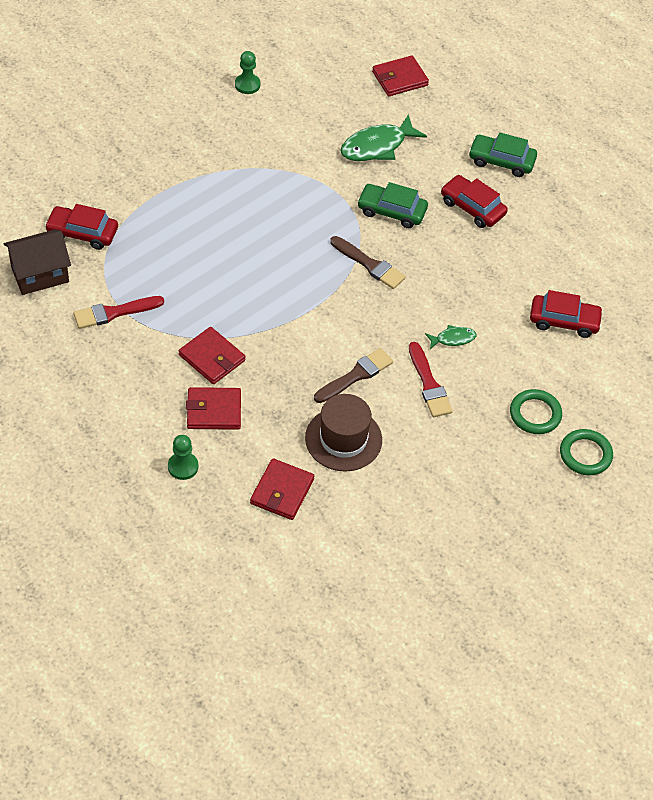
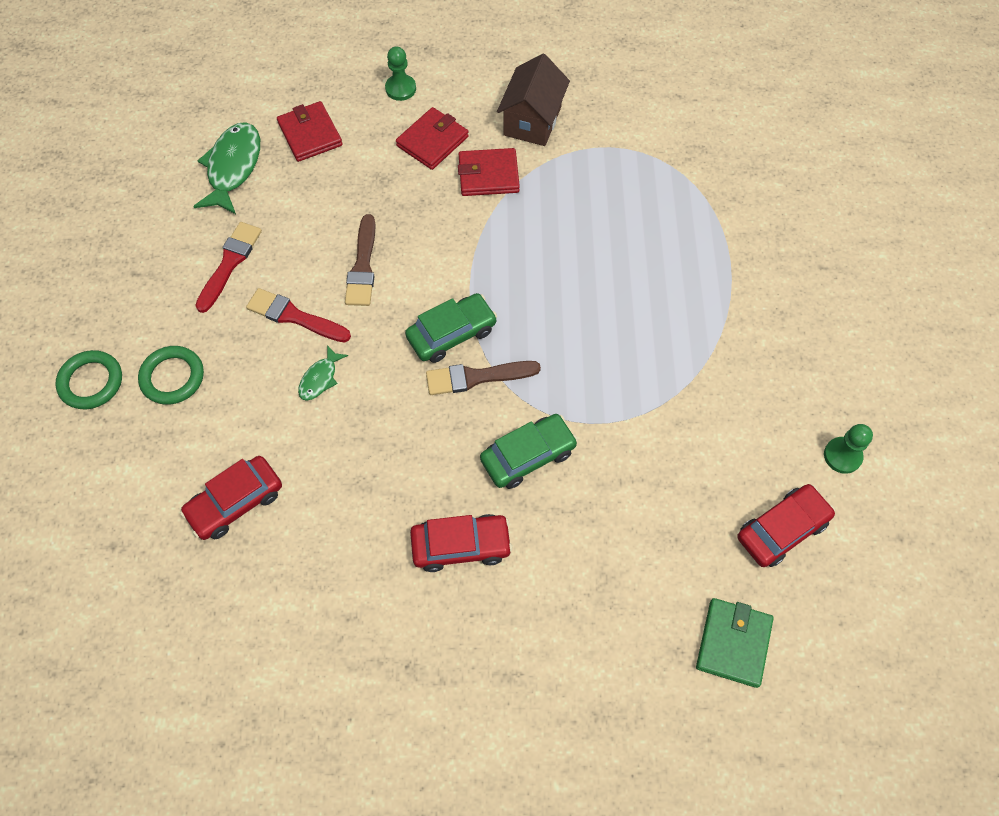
camera: 135 degrees right, 10 degrees up
(40, 274) = (698, 114): brown house -> brown house (532, 121)
(82, 233) = (724, 172): red car -> red car (781, 529)
(114, 313) = (605, 139): red brush -> red brush (230, 263)
(343, 439) = (311, 209): brown hat -> none
(377, 146) = (636, 520): green fish -> green fish (233, 167)
(400, 78) = (733, 643): red wallet -> green wallet
(501, 161) = (500, 645): green car -> green car (451, 333)

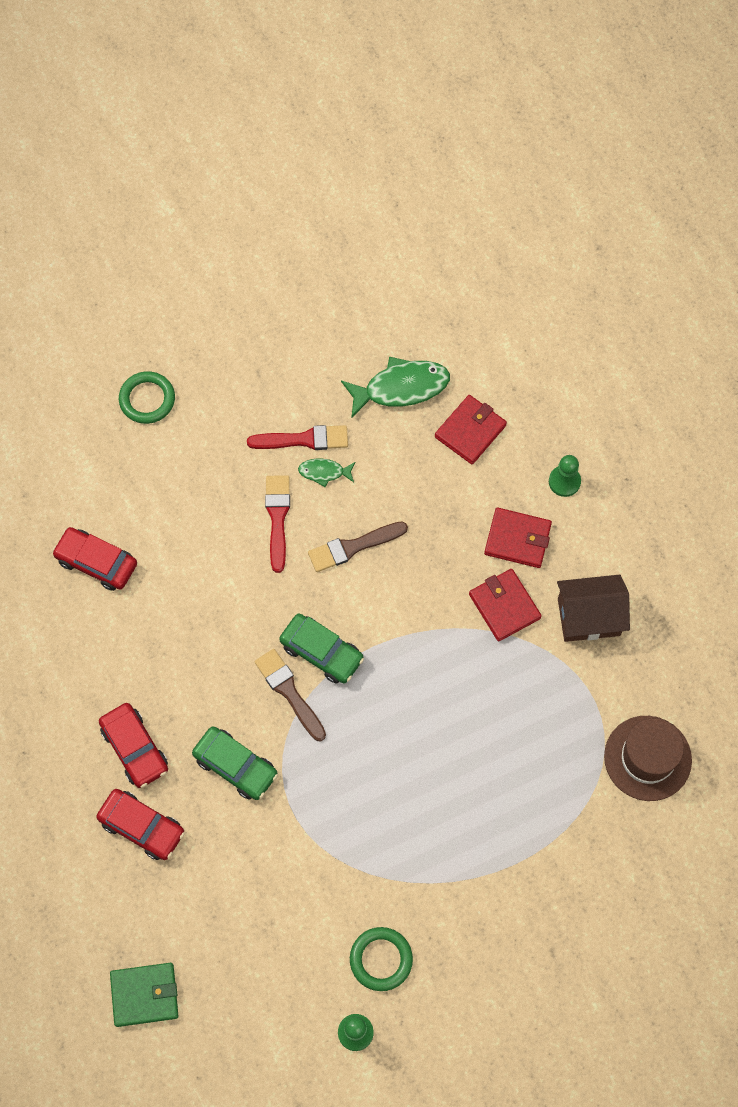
camera: 65 degrees right, 5 degrees up
(172, 377) = (179, 456): green ring -> green ring (381, 959)
(320, 378) = (230, 568): green fish -> green fish (324, 472)
(678, 132) = (647, 758): none -> brown hat
(781, 529) = (261, 1001): red car -> red car (142, 827)

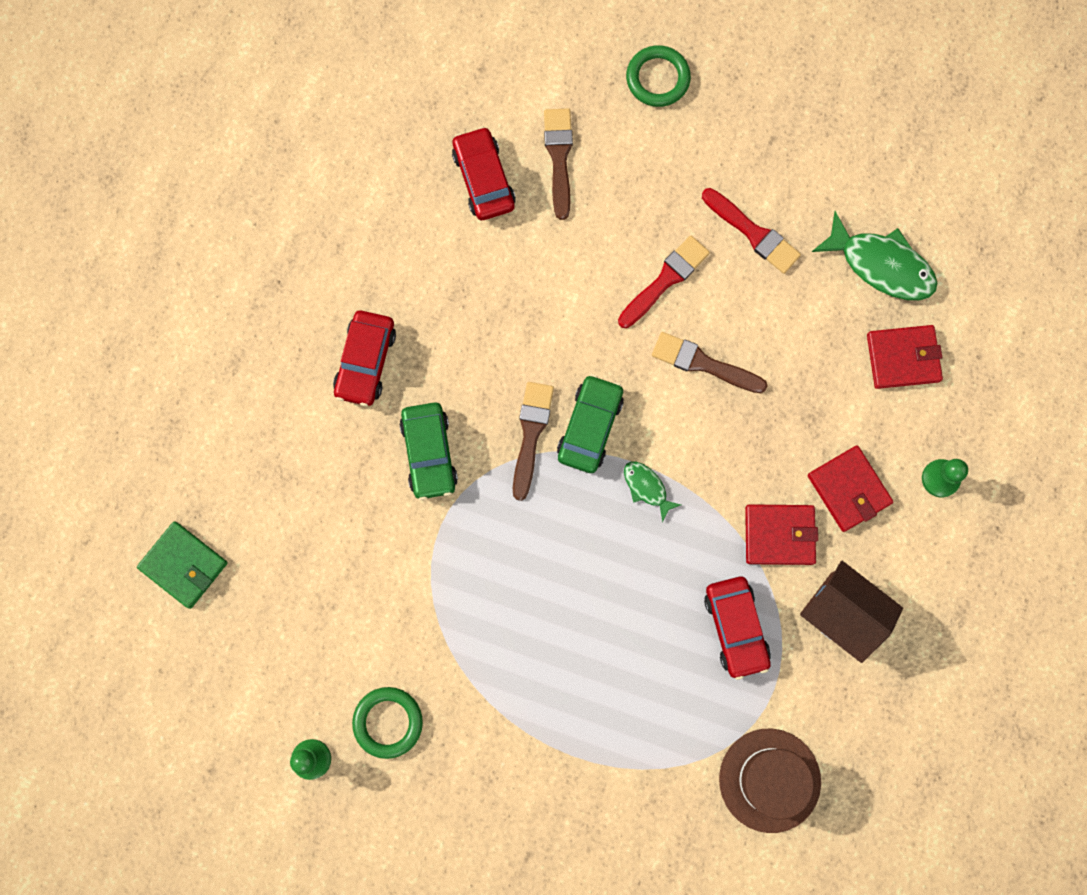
camera: 45 degrees right, 10 degrees up
(132, 505) = (559, 158): none -> brown brush
(142, 827) = (310, 430): red car -> red car (736, 627)
(321, 652) = (590, 427): green car -> green car turned 150 degrees counterclockwise
(324, 472) = (742, 277): green fish -> green fish (647, 487)
(504, 606) = (779, 535): red wallet -> red wallet turned 75 degrees clockwise

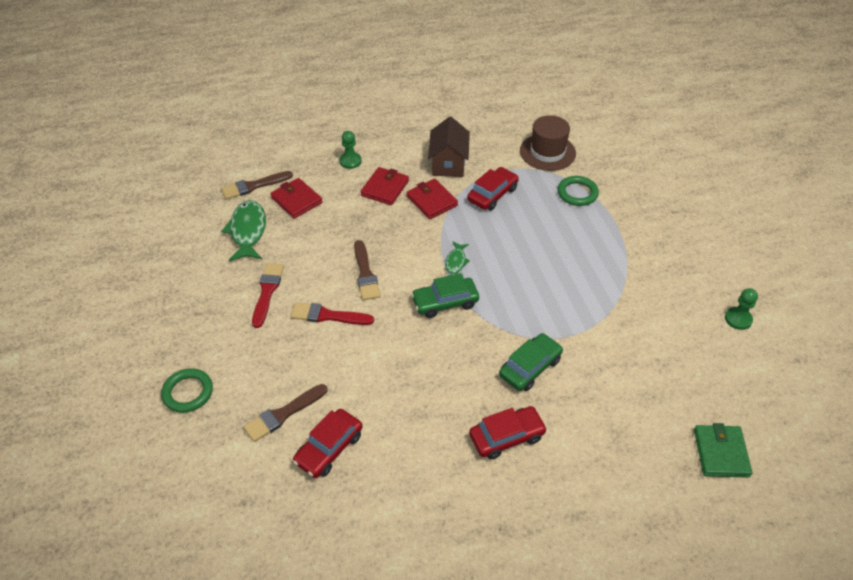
camera: 125 degrees left, 30 degrees down
(388, 722) = (683, 298): green ring -> green ring (577, 193)
(531, 434) = (474, 326): brown brush -> brown brush (254, 186)

